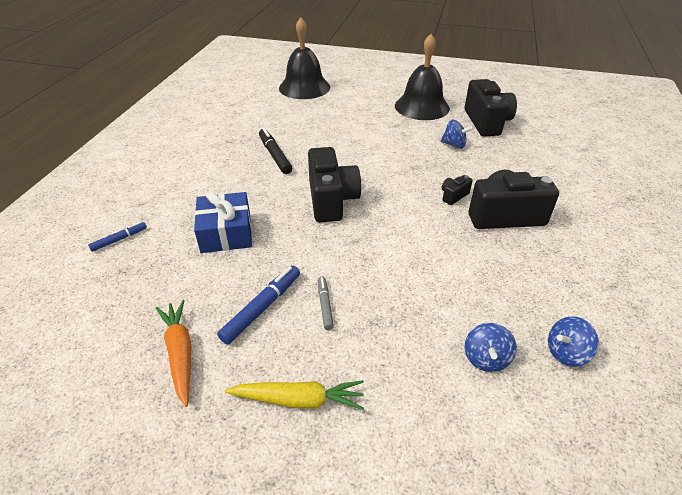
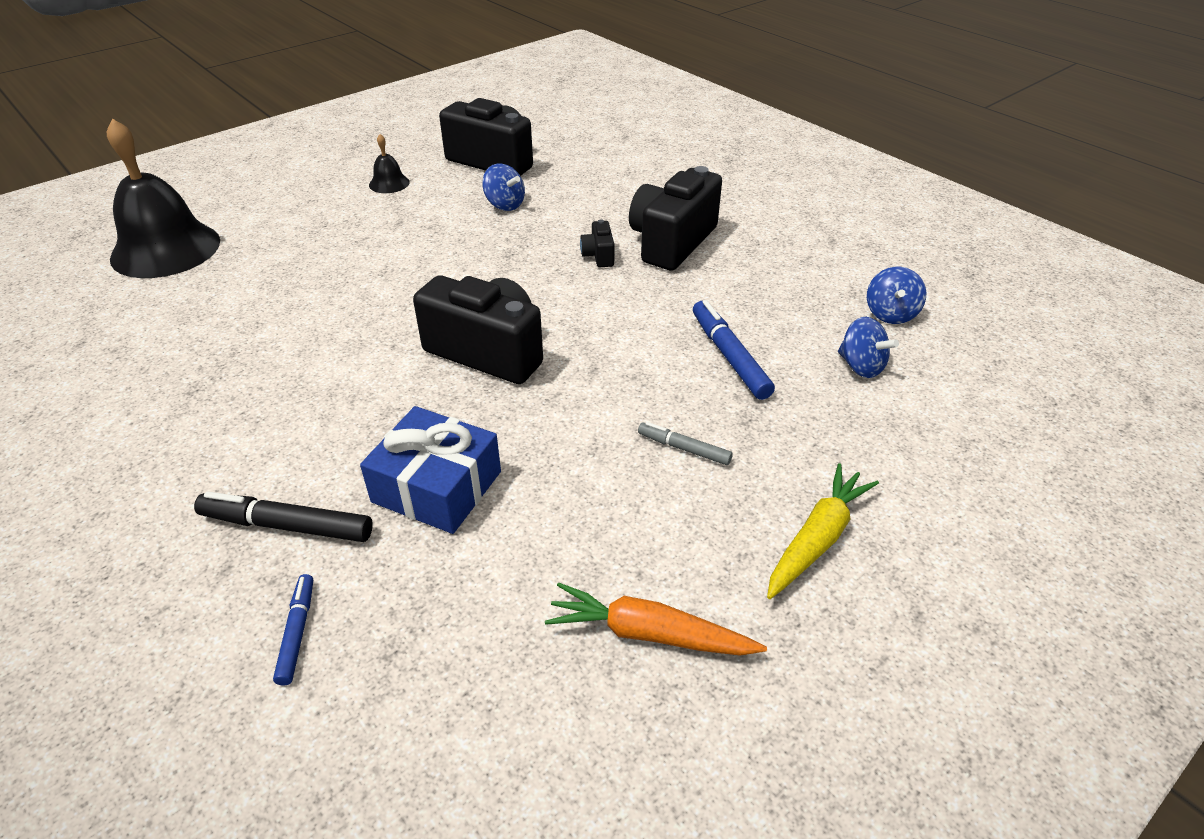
camera: 55 degrees left, 0 degrees up
(262, 308) = (636, 510): blue marker -> blue marker (729, 356)
(275, 155) = (309, 358): black marker -> black marker (287, 526)
(422, 106) = (389, 183): black bell -> black bell, size x0.43
(454, 145) = (505, 204): blue spinning top -> blue spinning top turned 75 degrees clockwise

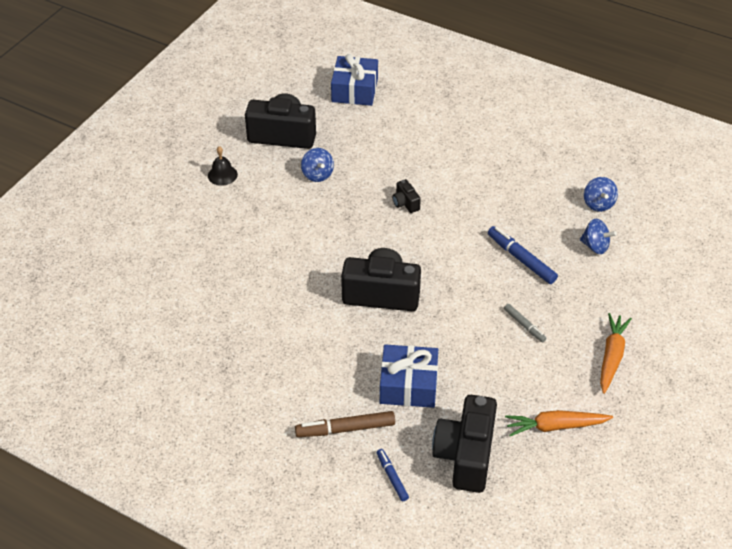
camera: 20 degrees left, 5 degrees up
(165, 249) = (111, 273): black bell -> none
(287, 526) = (345, 429): black marker -> brown marker
(505, 204) = (317, 174): blue spinning top -> blue spinning top turned 45 degrees clockwise
(613, 137) = (354, 90): none -> blue gift
(672, 242) = (445, 180): black camera -> black camera (465, 455)
(684, 448) = (524, 325): grey marker -> grey marker turned 135 degrees counterclockwise
(817, 539) = (611, 356): yellow carrot -> orange carrot

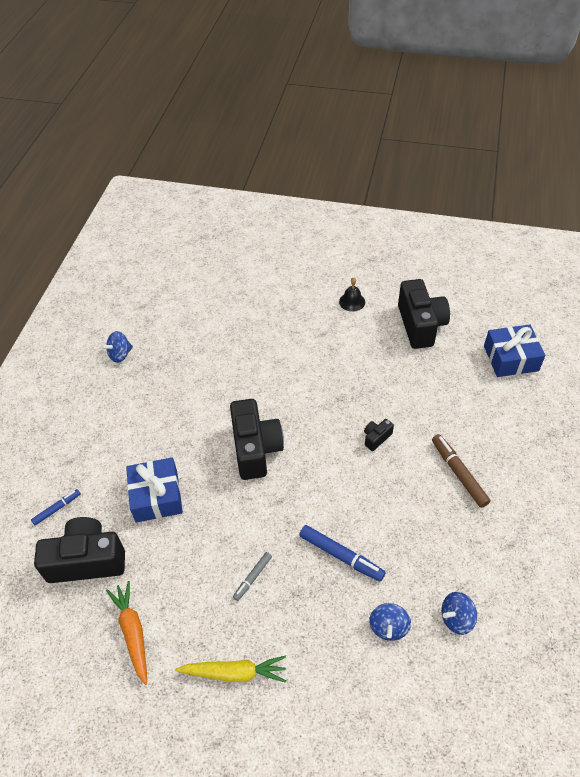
camera: 75 degrees right, 5 degrees up
(317, 174) = (382, 363): blue spinning top -> blue spinning top (120, 355)
(345, 429) = (101, 462): brown marker -> brown marker (458, 473)
(521, 259) = (341, 556): blue marker -> blue marker turned 90 degrees clockwise
(611, 356) = (234, 672): orange carrot -> yellow carrot

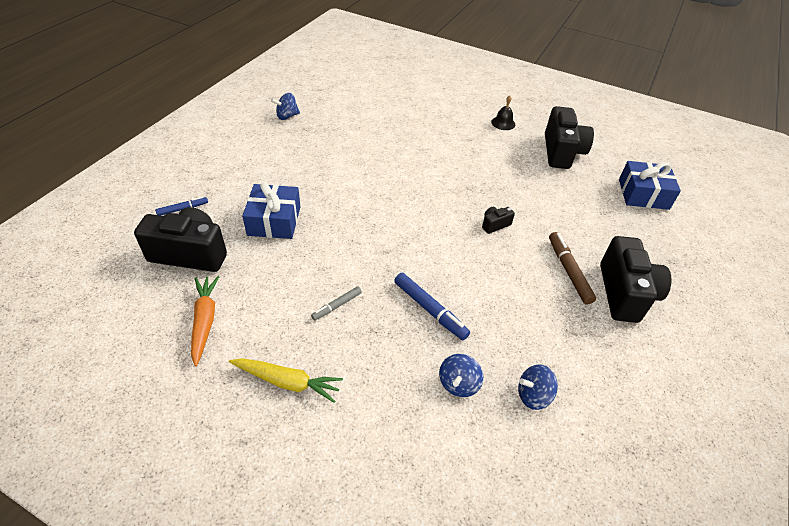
camera: 10 degrees right, 5 degrees down
(255, 449) = (378, 207): black camera -> black camera (625, 293)

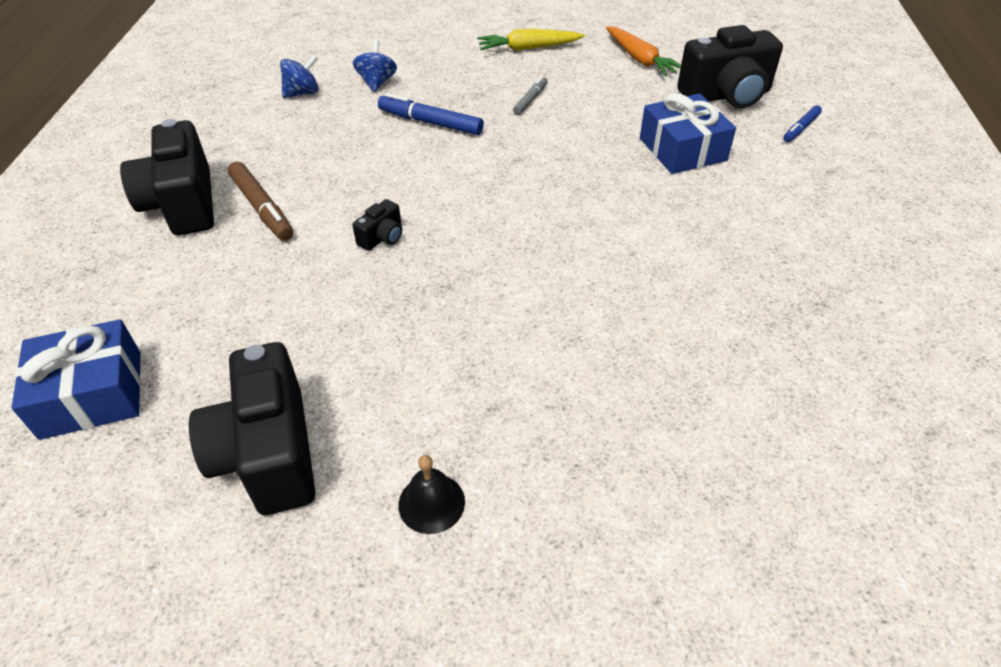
camera: 160 degrees right, 0 degrees up
(287, 116) = (886, 320): blue spinning top -> none

